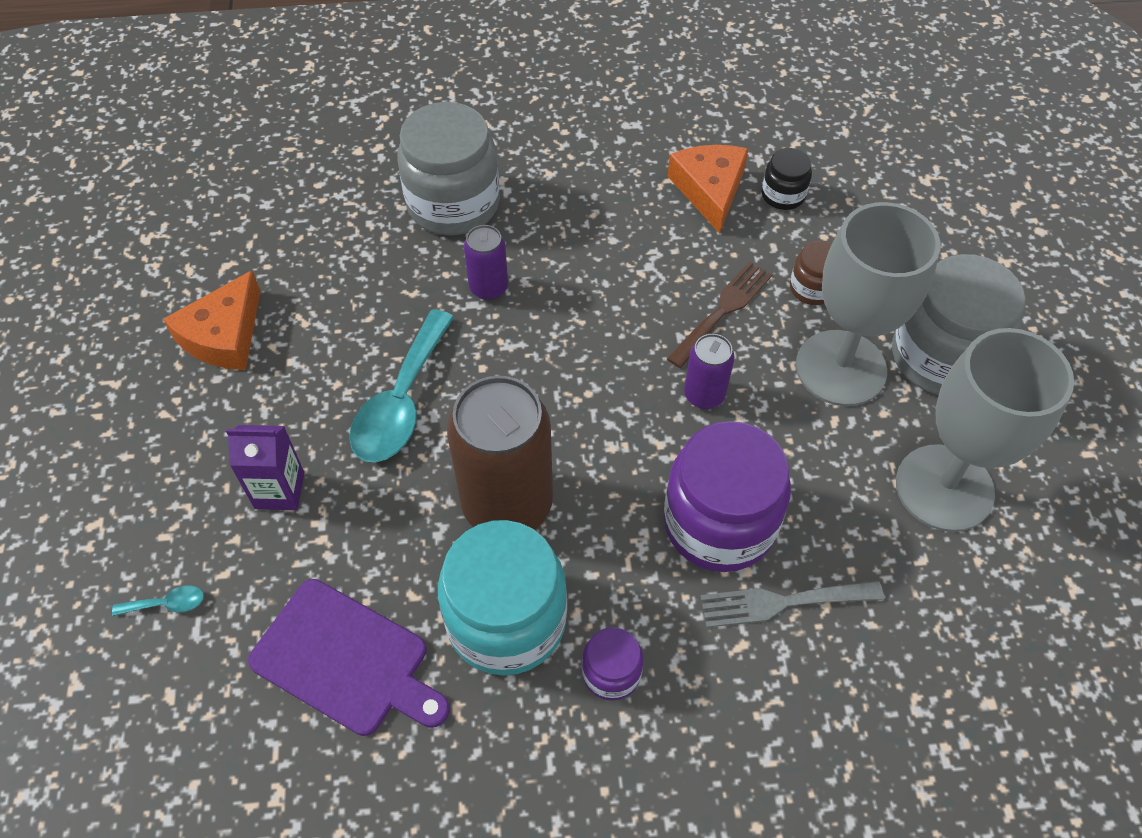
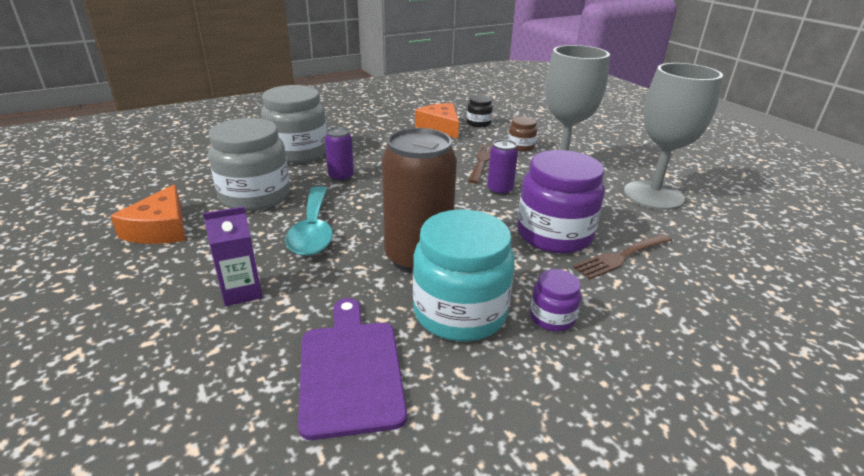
camera: 25 degrees left, 25 degrees down
(167, 604) = (166, 384): turquoise spoon -> none
(345, 660) = (350, 371): purple cutting board -> purple cutting board turned 105 degrees counterclockwise
(782, 602) = (621, 257): grey fork -> brown fork
(941, 357) = (603, 156): grey jar -> grey jar (255, 196)

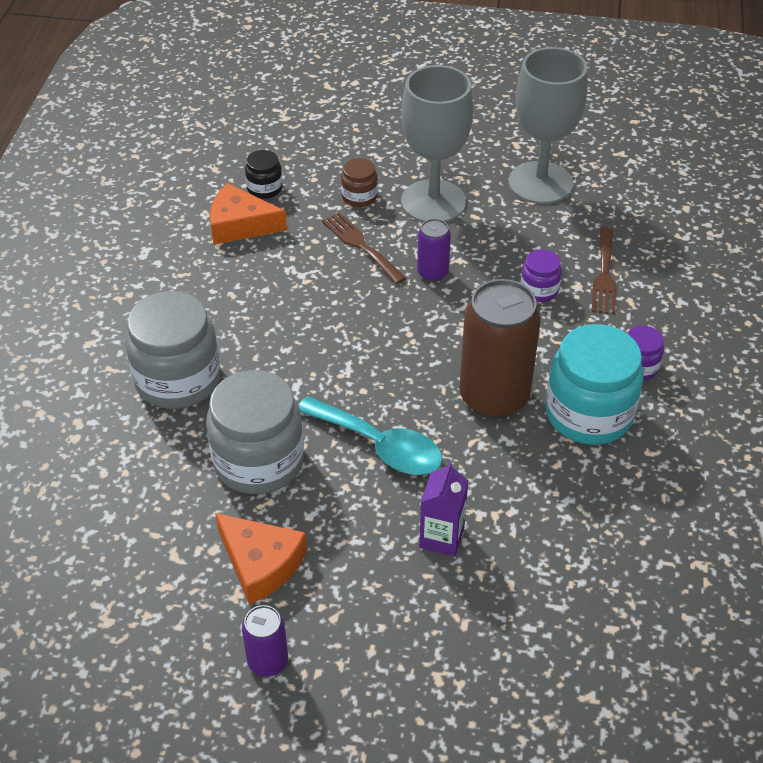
camera: 50 degrees left, 15 degrees up
(341, 177) = (283, 372): purple can -> purple can (268, 661)
(350, 371) = (602, 511): purple cutting board -> none
(554, 234) = (539, 290): purple jar -> purple jar, size x0.48

